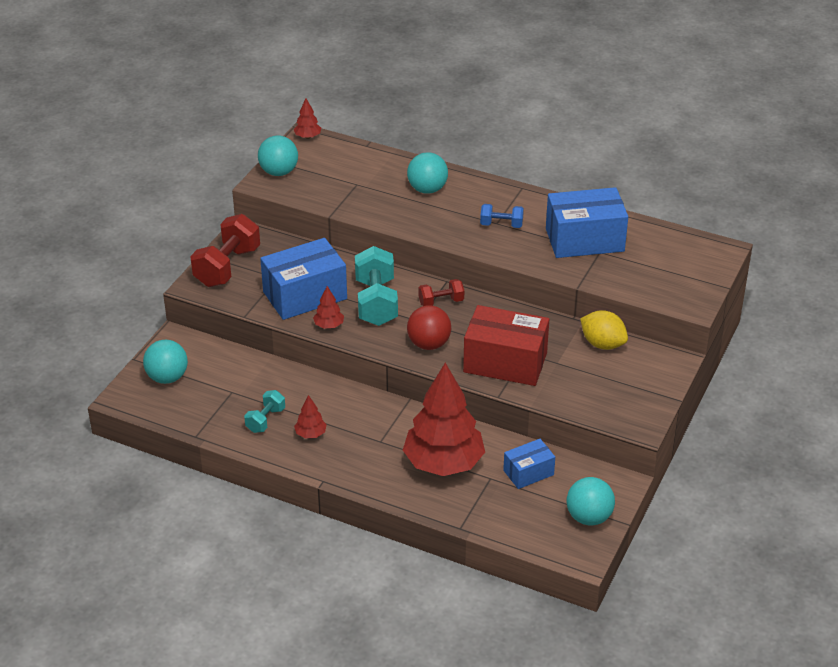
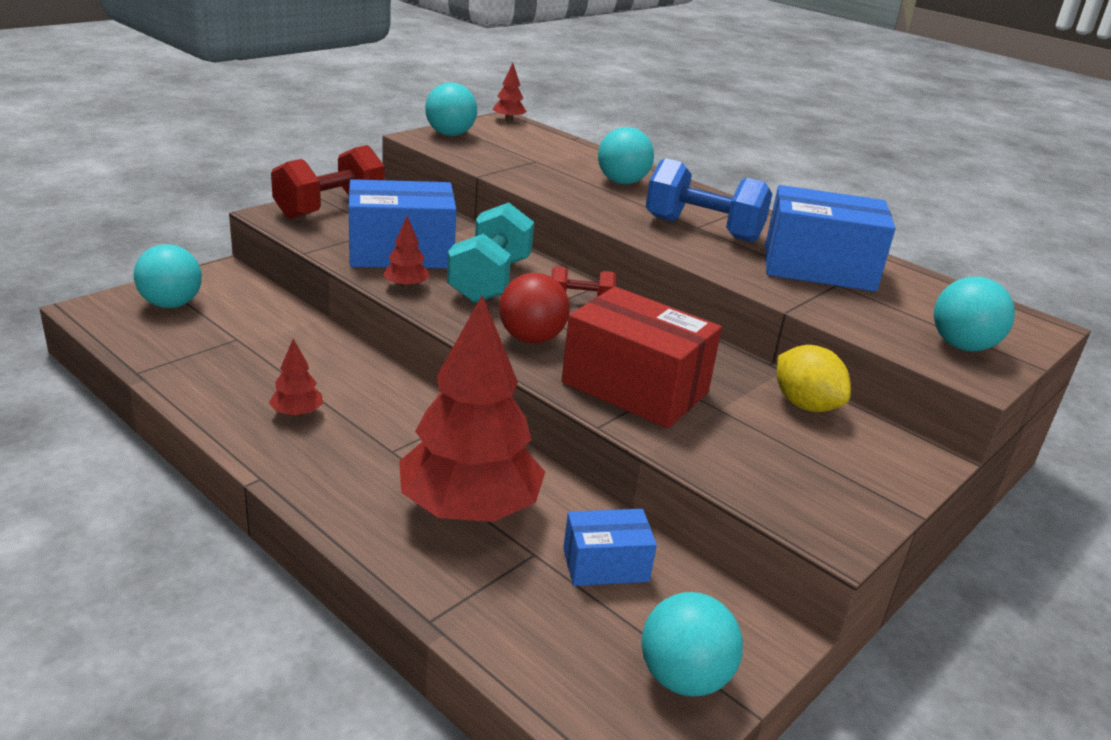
camera: 15 degrees right, 10 degrees down
(265, 420) = (250, 380): turquoise dumbbell -> none
(501, 225) = (703, 229): blue dumbbell -> blue dumbbell, size x1.86
(681, 284) = (962, 346): none -> turquoise ball

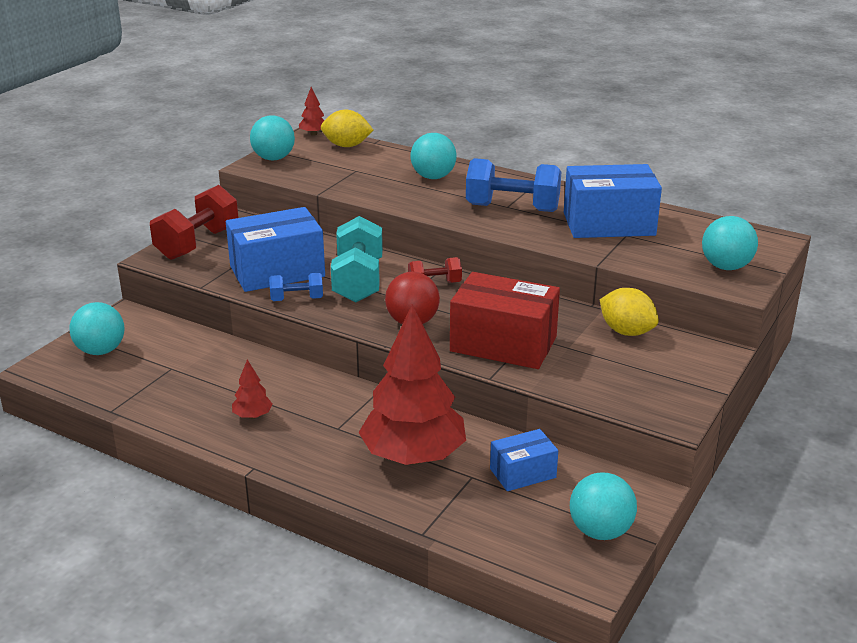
camera: 10 degrees left, 0 degrees up
(406, 286) = (297, 299): red tree -> blue dumbbell
(539, 136) = (347, 146): none -> yellow lemon

